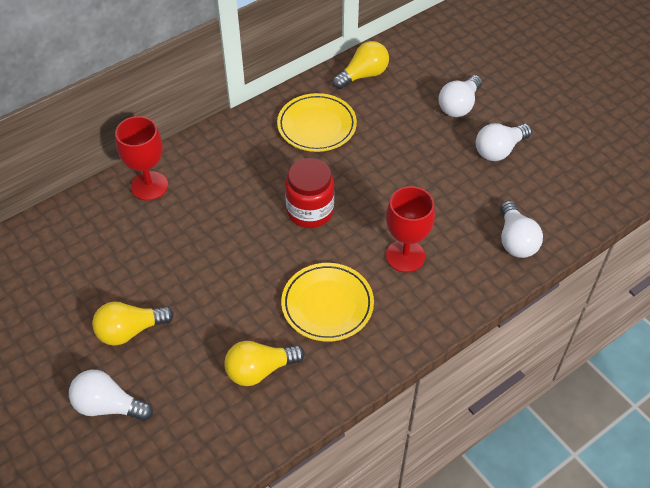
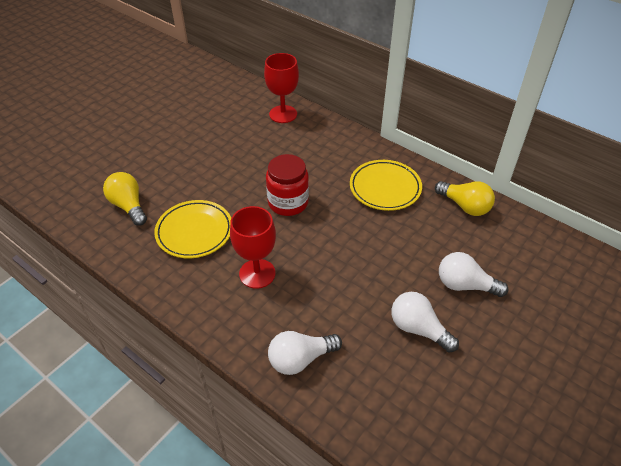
camera: 75 degrees right, 5 degrees down
(108, 406) = (95, 142): white light bulb -> none
(130, 331) = (155, 136): yellow light bulb -> none

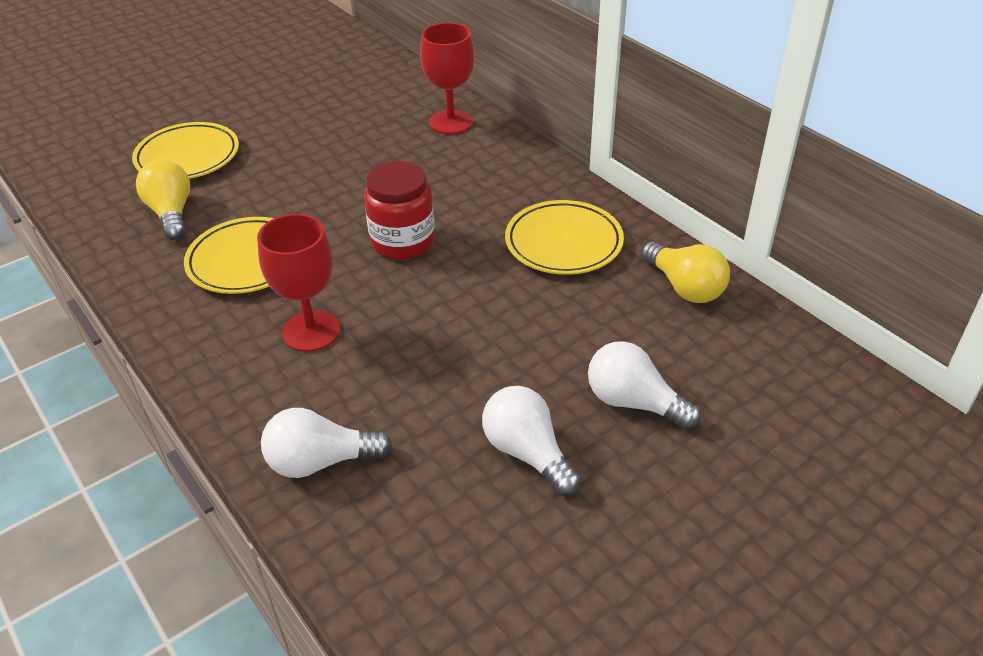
camera: 15 degrees right, 5 degrees down
(121, 163) = (188, 157): none -> yellow plate

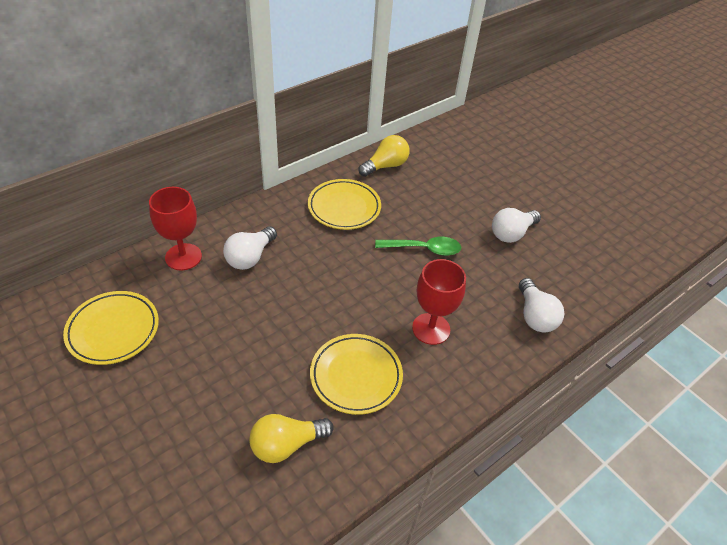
camera: 95 degrees left, 5 degrees up
(188, 157) = (192, 449): yellow plate -> yellow plate (113, 330)
(403, 242) = (338, 284): red jar -> none
(476, 329) = (423, 249): none -> green spoon
(634, 402) = (472, 194): white light bulb -> white light bulb (250, 257)

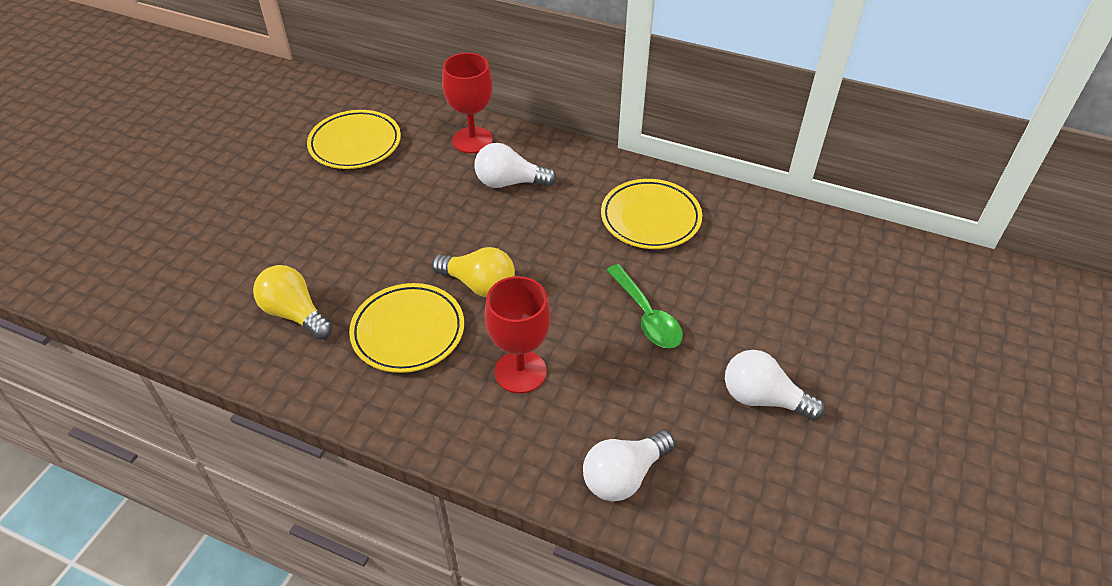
camera: 65 degrees right, 0 degrees up
(385, 166) = (762, 223): yellow light bulb -> yellow light bulb (479, 284)

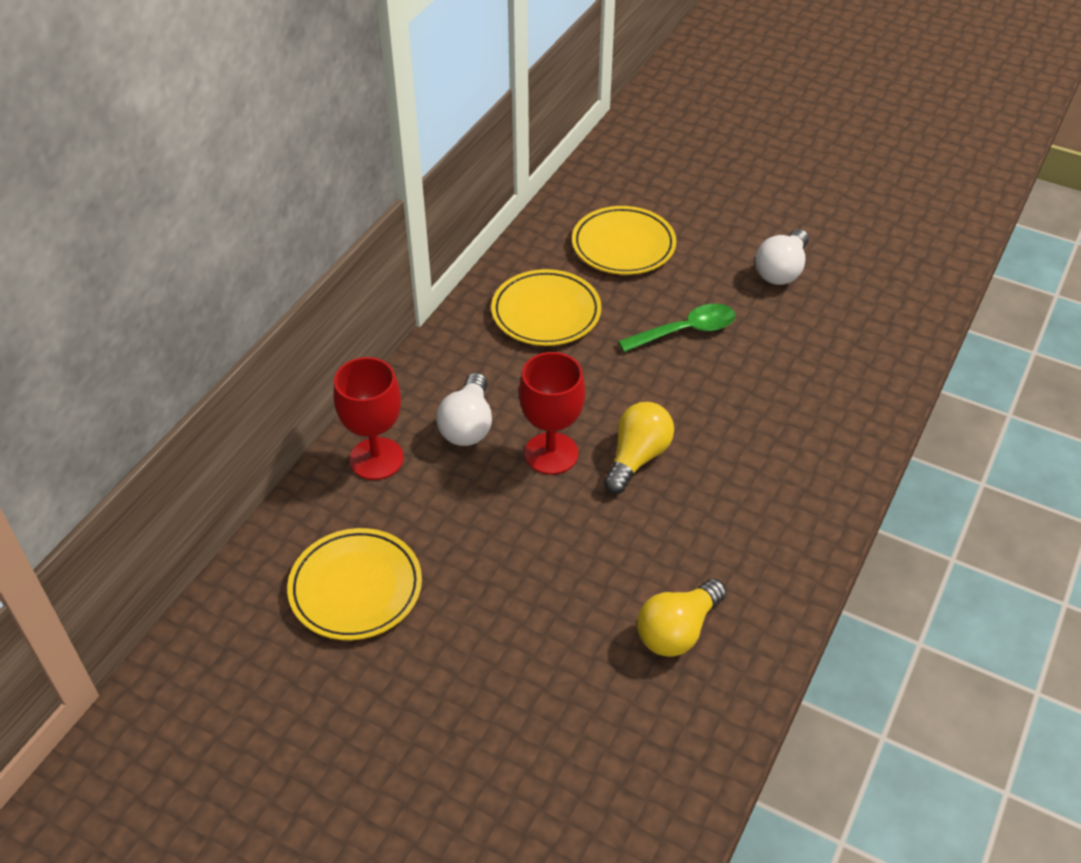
camera: 85 degrees left, 0 degrees up
(408, 331) = (705, 520): yellow plate -> yellow plate (623, 245)
(520, 371) = (758, 428): red goblet -> red goblet (551, 453)
(624, 476) = (869, 365): white light bulb -> none

